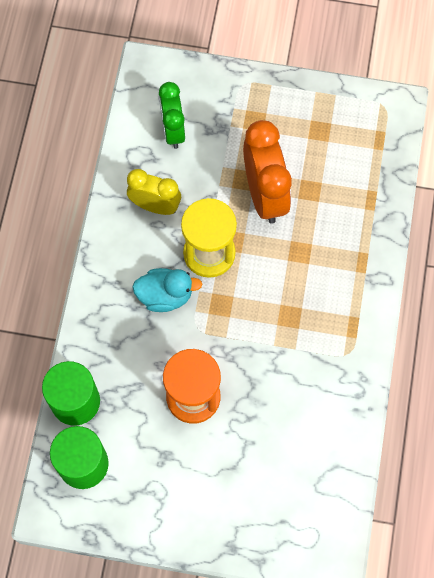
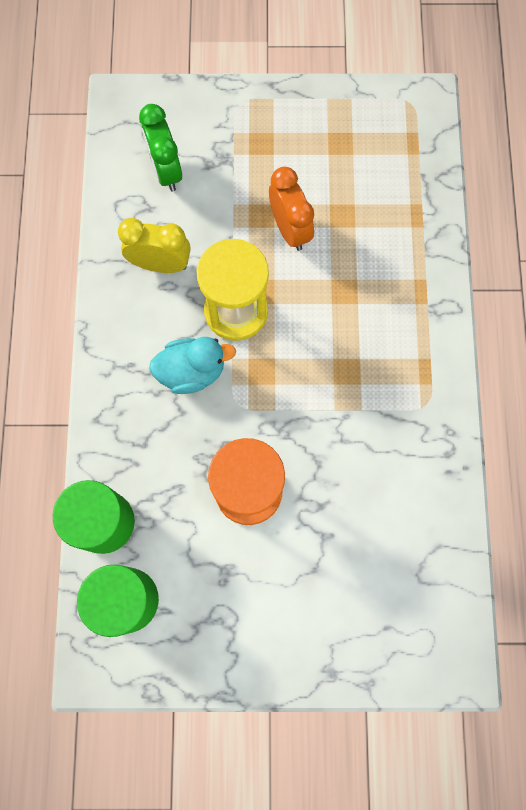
camera: 10 degrees left, 5 degrees up
(265, 195) = (290, 229): orange clock -> orange clock, size x0.65

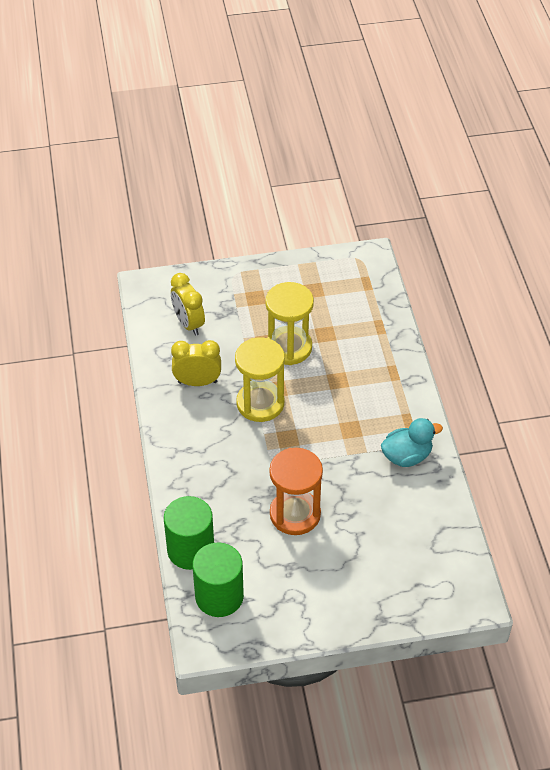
camera: 10 degrees left, 25 degrees down
(166, 171) = (188, 323): green clock -> yellow clock
(192, 371) = (236, 445): turquoise duck -> turquoise duck (407, 456)
(290, 229) = (289, 347): orange clock -> yellow hourglass

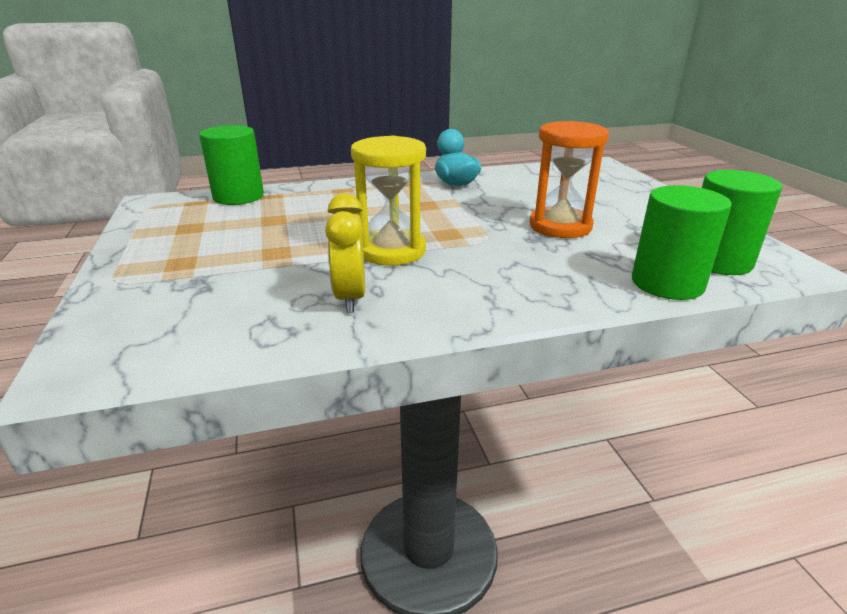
camera: 95 degrees left, 20 degrees down
(188, 323) = (211, 314): yellow clock -> none
(289, 347) = (291, 238): yellow hourglass -> none
(378, 306) = (238, 196): none -> green cylinder

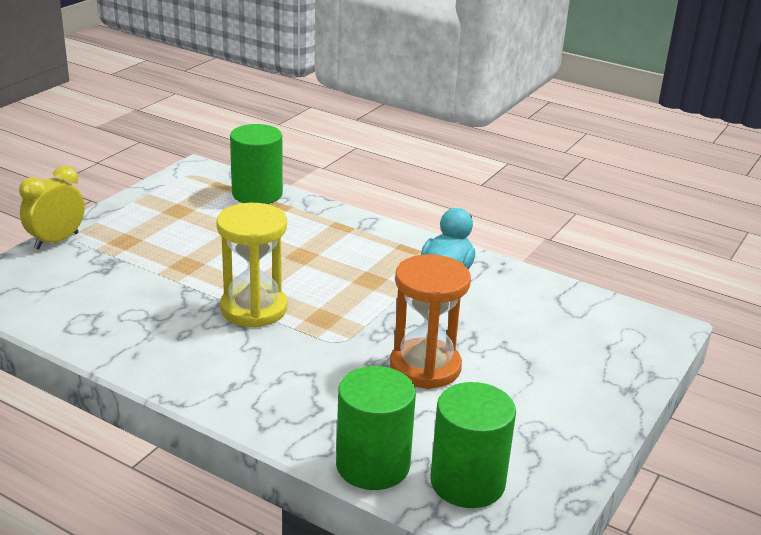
camera: 45 degrees right, 0 degrees up
(350, 297) = (159, 329): yellow clock -> yellow clock (56, 241)

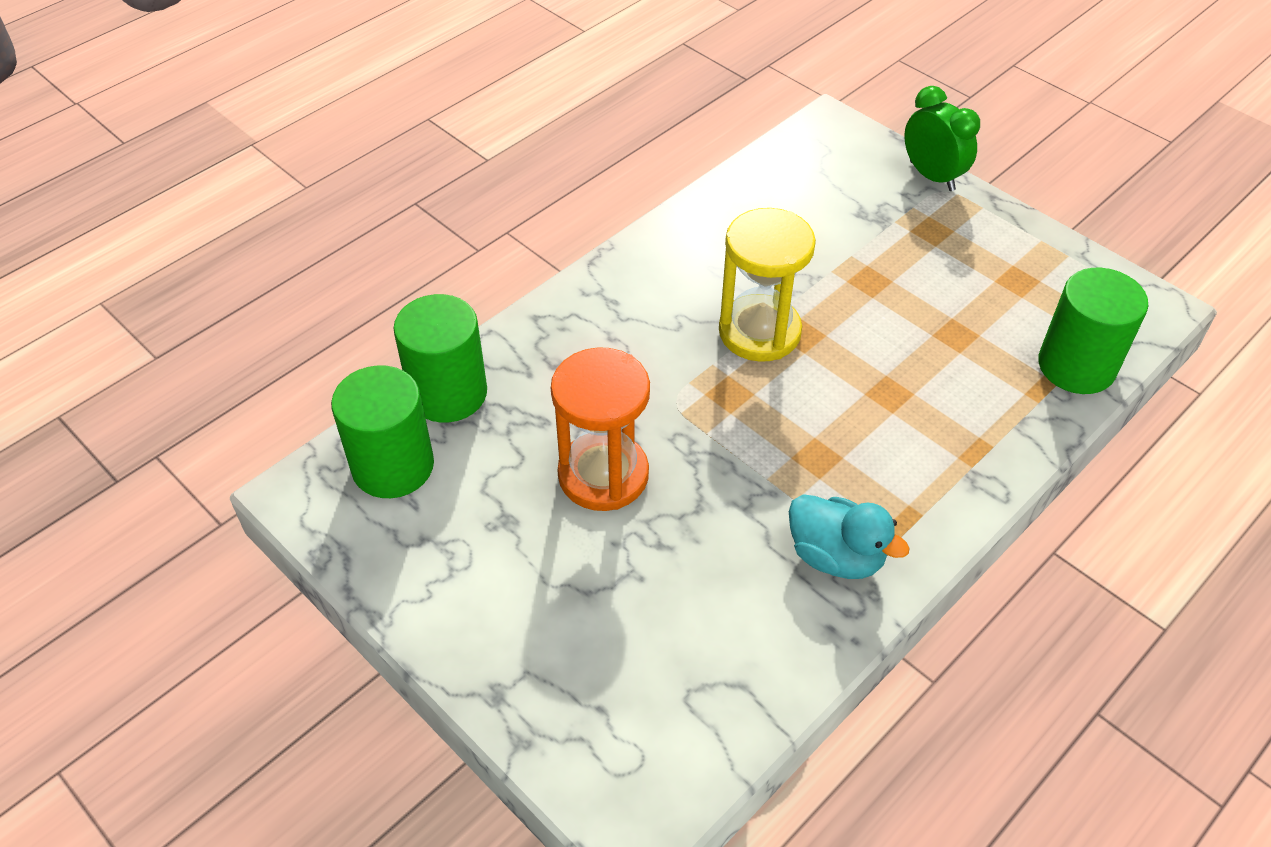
camera: 105 degrees right, 20 degrees up
(56, 241) = (932, 176): yellow clock -> green clock

